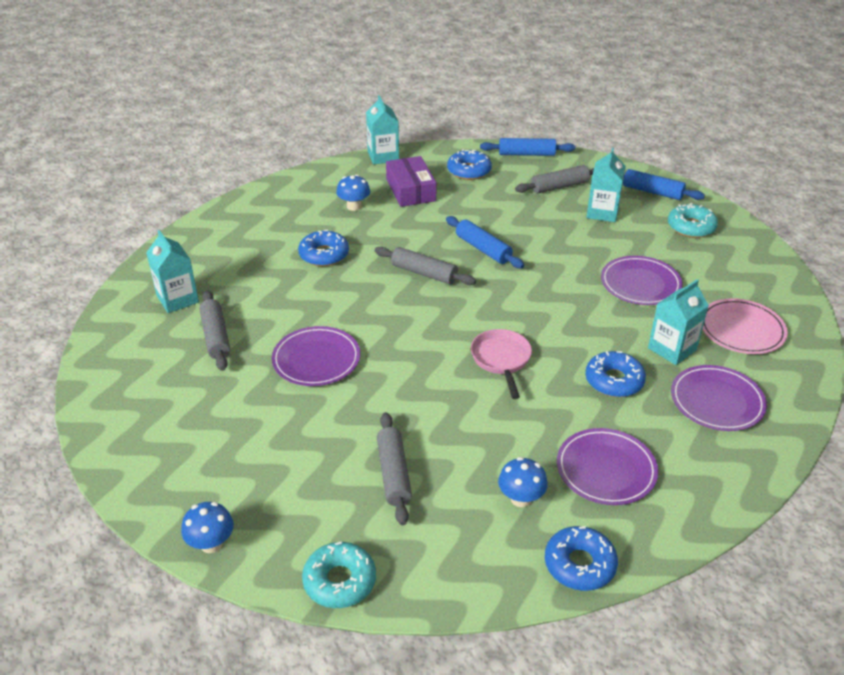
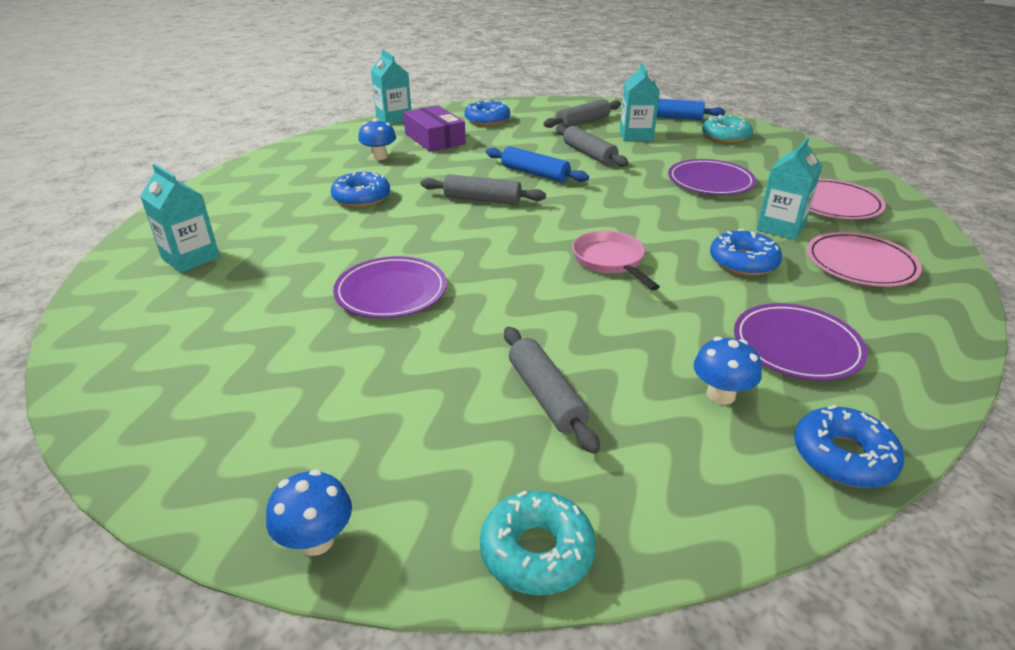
camera: 15 degrees left, 5 degrees down
(216, 336) = (252, 287): grey rolling pin -> grey rolling pin (589, 154)
(526, 154) = (537, 104): blue rolling pin -> none
(717, 401) = (860, 264): purple plate -> pink plate

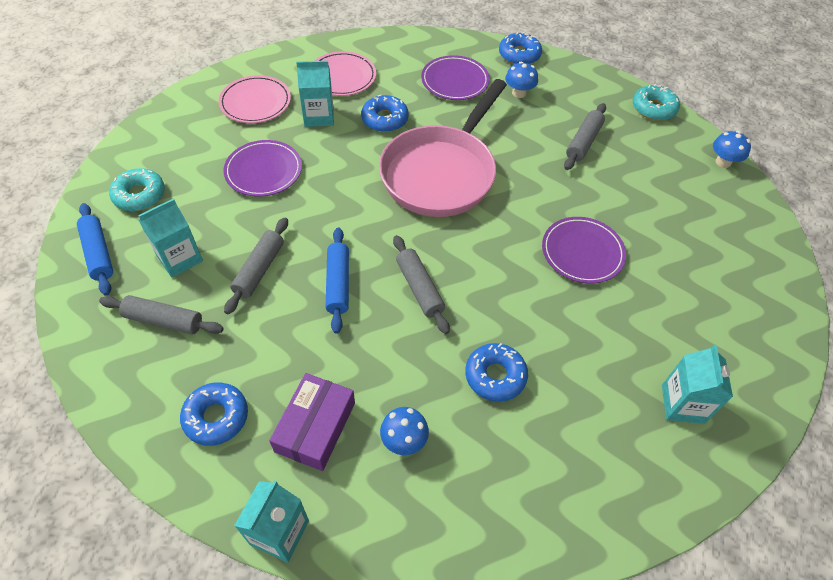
camera: 130 degrees left, 20 degrees up
(610, 261) = (441, 173): pink pan -> pink pan, size x2.15

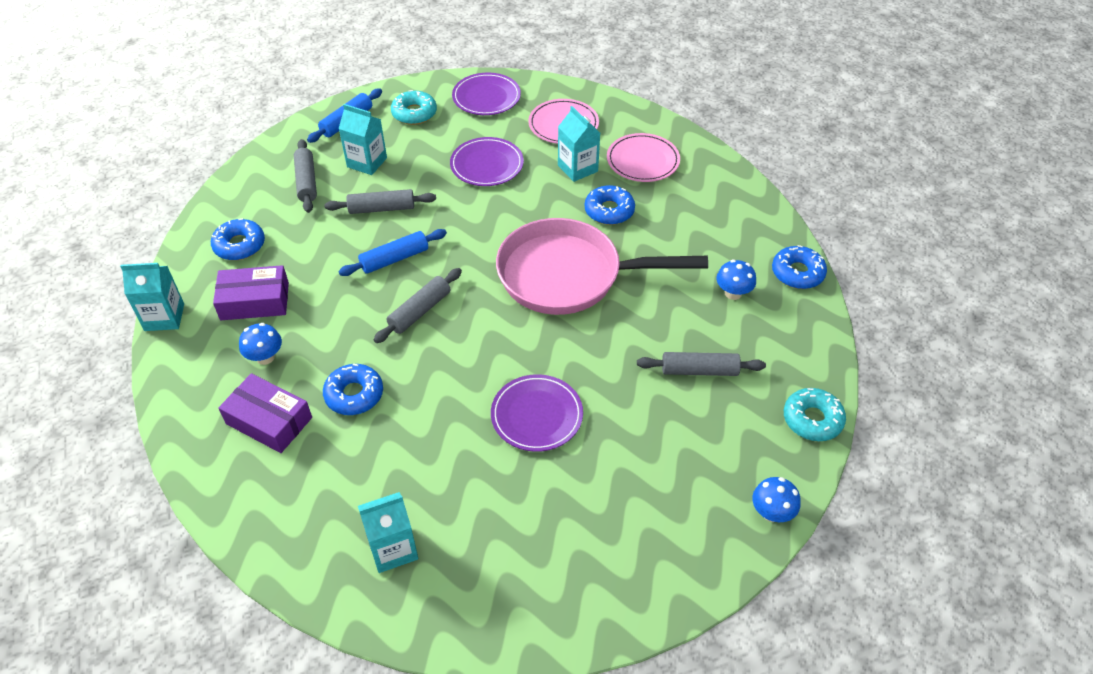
camera: 65 degrees right, 5 degrees down
(455, 81) = (707, 238): purple plate -> purple plate (486, 97)
(492, 462) = (269, 420): none -> purple box

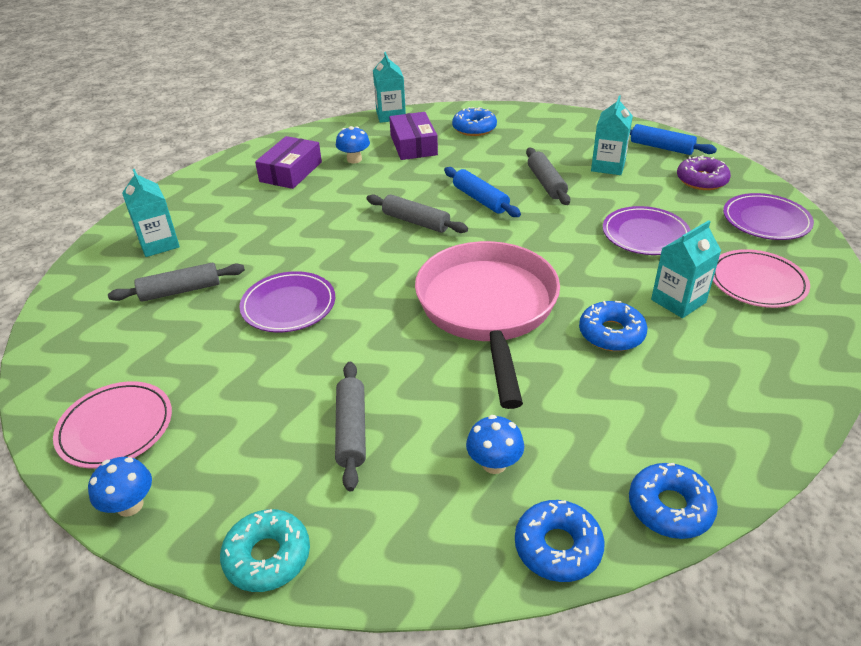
camera: 85 degrees right, 10 degrees down
(306, 181) = (565, 142): grey rolling pin -> grey rolling pin (180, 291)
(354, 394) = (316, 203): blue donut -> blue donut (670, 507)
(414, 113) = (701, 180): turquoise donut -> purple donut
(643, 161) = (729, 358): pink plate -> pink plate (116, 427)

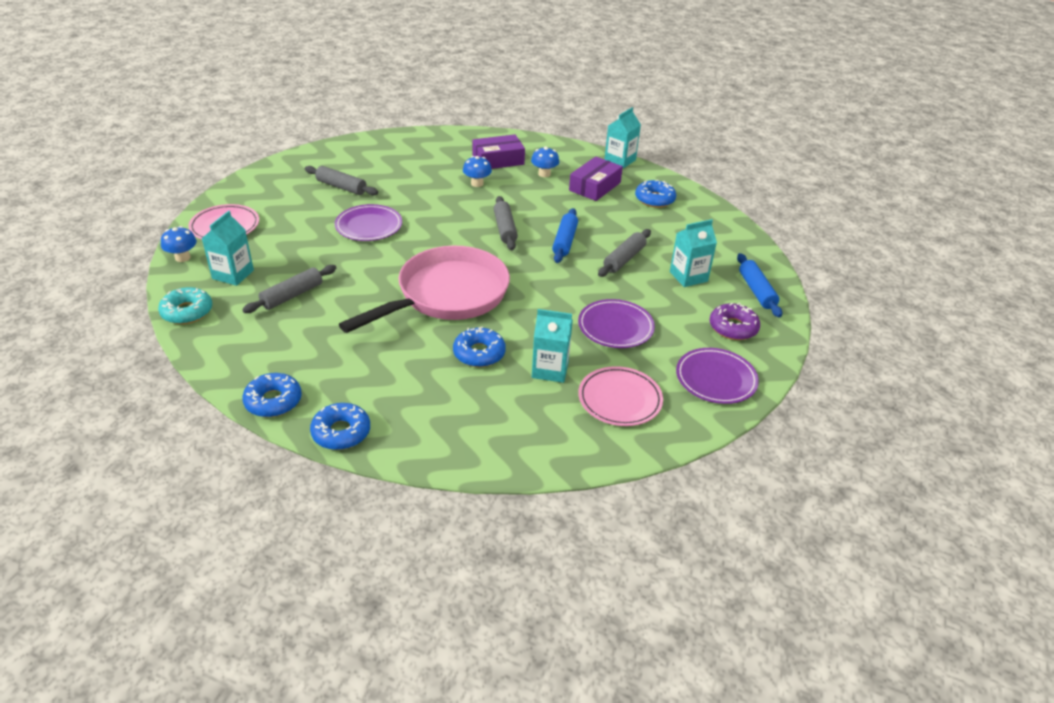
camera: 45 degrees right, 0 degrees up
(159, 244) = (372, 158): turquoise carton -> turquoise carton (233, 274)
(494, 463) = (314, 354): blue mushroom -> blue mushroom (477, 183)

